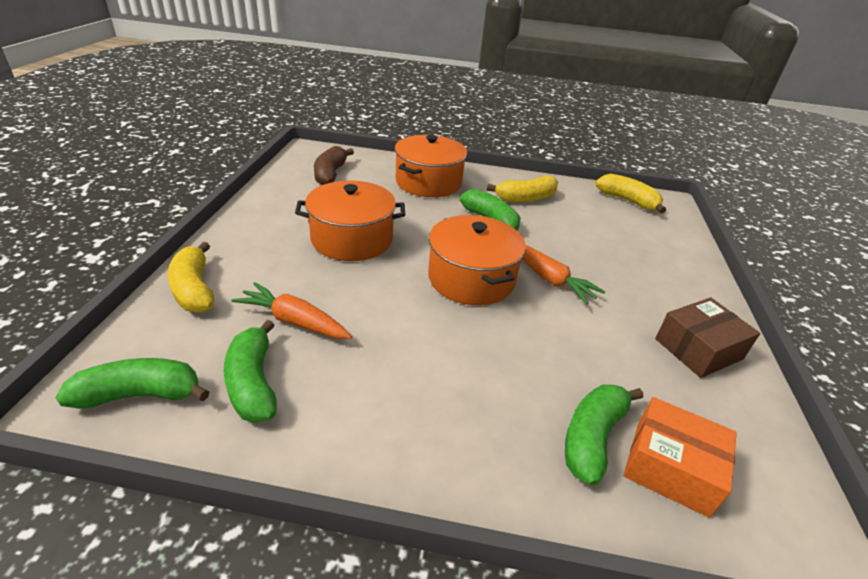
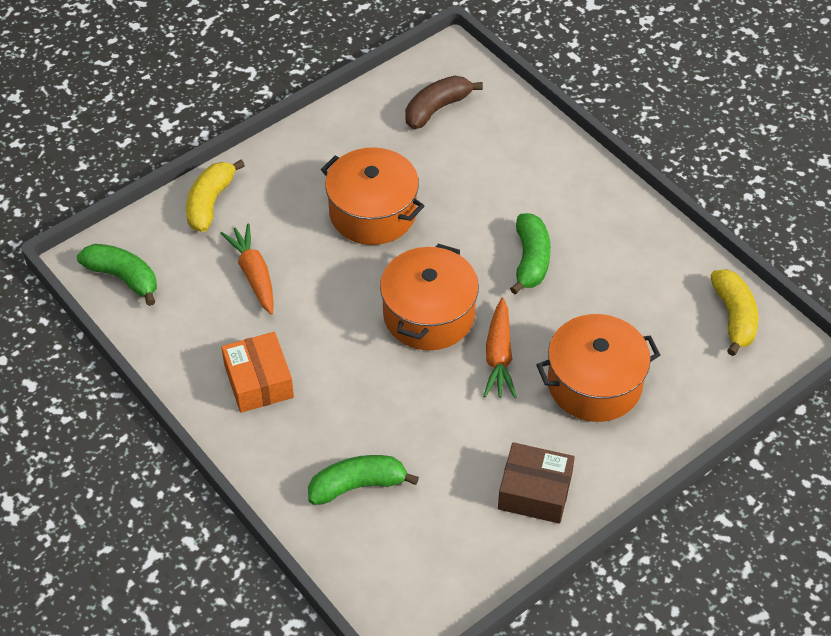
camera: 45 degrees right, 15 degrees up
(253, 383) = (189, 310): green banana -> none
(428, 182) = (528, 171): orange pot -> orange pot (594, 383)
(526, 198) = (611, 250): yellow banana -> none
(671, 467) = (383, 535): orange box -> orange box (259, 381)

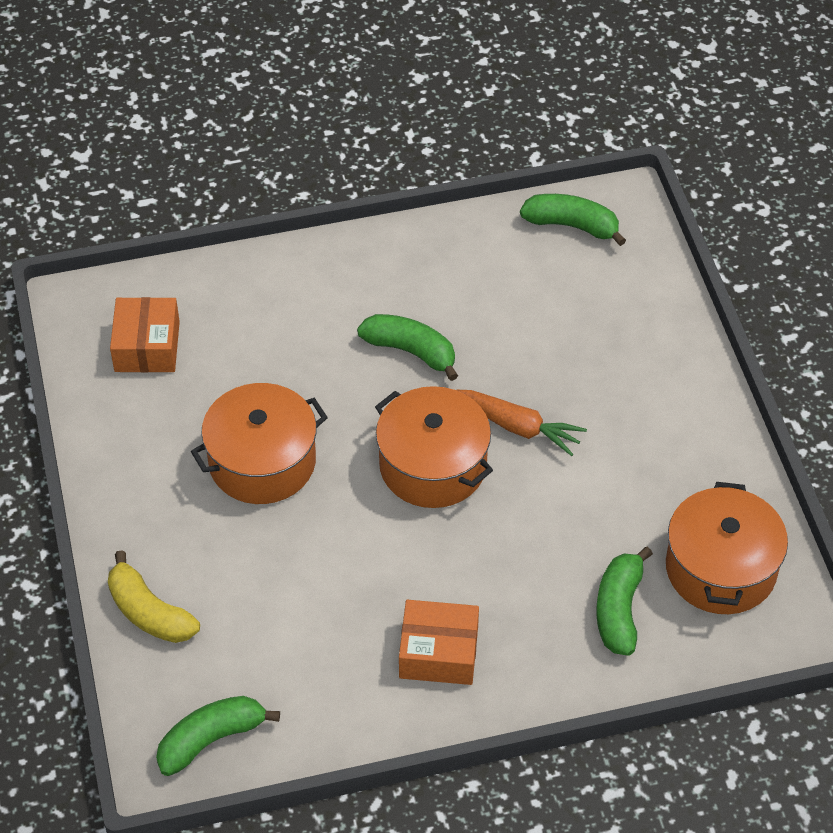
camera: 65 degrees left, 0 degrees up
(253, 274) = (283, 605): orange carrot -> none
(437, 108) = (147, 346): brown banana -> orange box
(535, 492) = (697, 464): brown box -> none
(594, 383) = (593, 364): orange pot -> orange pot (720, 568)
(734, 317) = (572, 225): yellow banana -> green banana

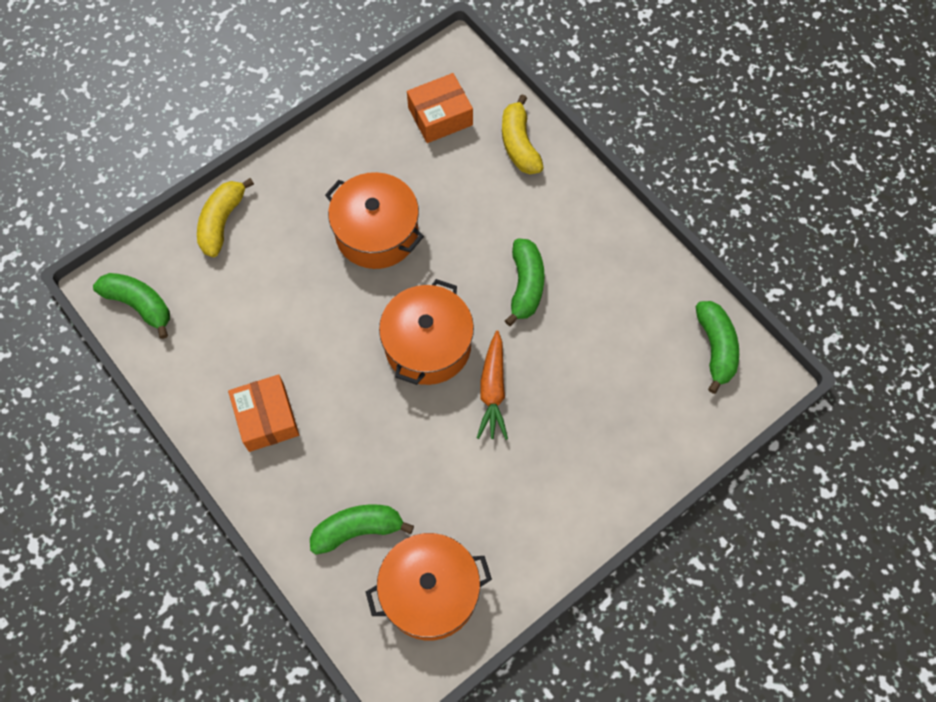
camera: 65 degrees right, 15 degrees up
(232, 290) = (519, 144): none -> yellow banana

